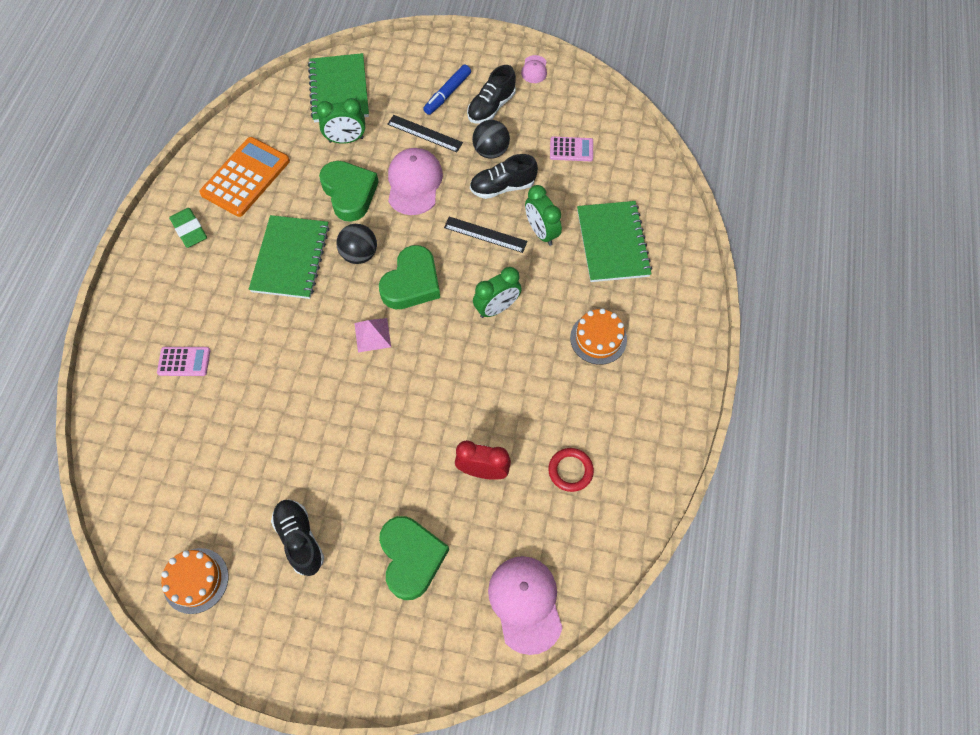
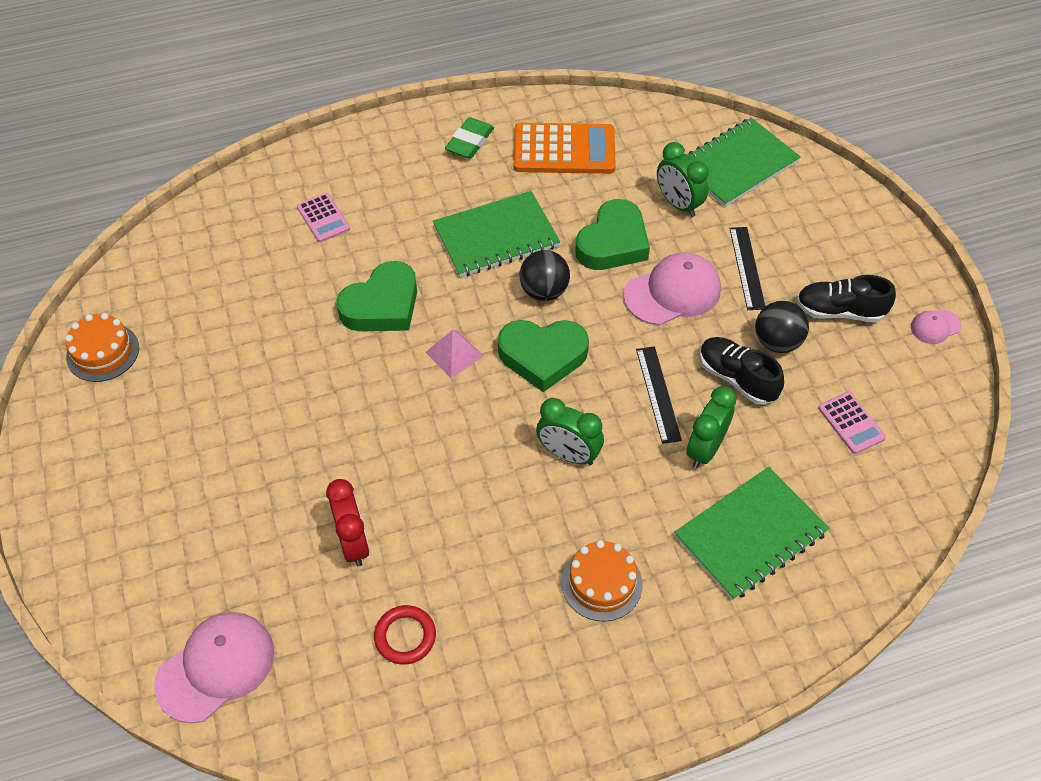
camera: 60 degrees right, 10 degrees down
(300, 539) = (186, 414): black shoe -> none
(411, 558) = (214, 525): green heart -> green heart (382, 305)
(447, 94) = (820, 260): blue marker -> none

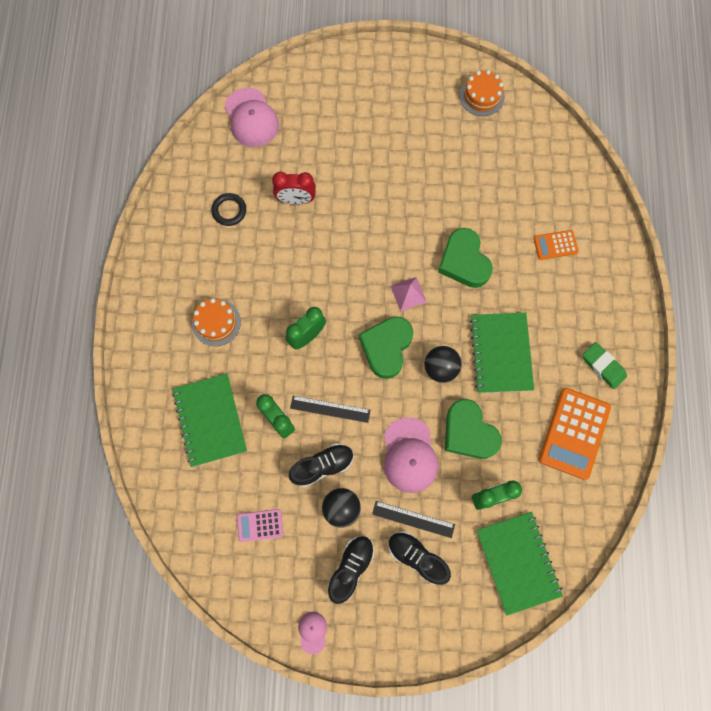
camera: 110 degrees right, 20 degrees up
(323, 218) = (555, 245): pink calculator -> orange calculator
(405, 636) = (229, 210): red ring -> black ring
(787, 253) = (417, 557): none -> black shoe

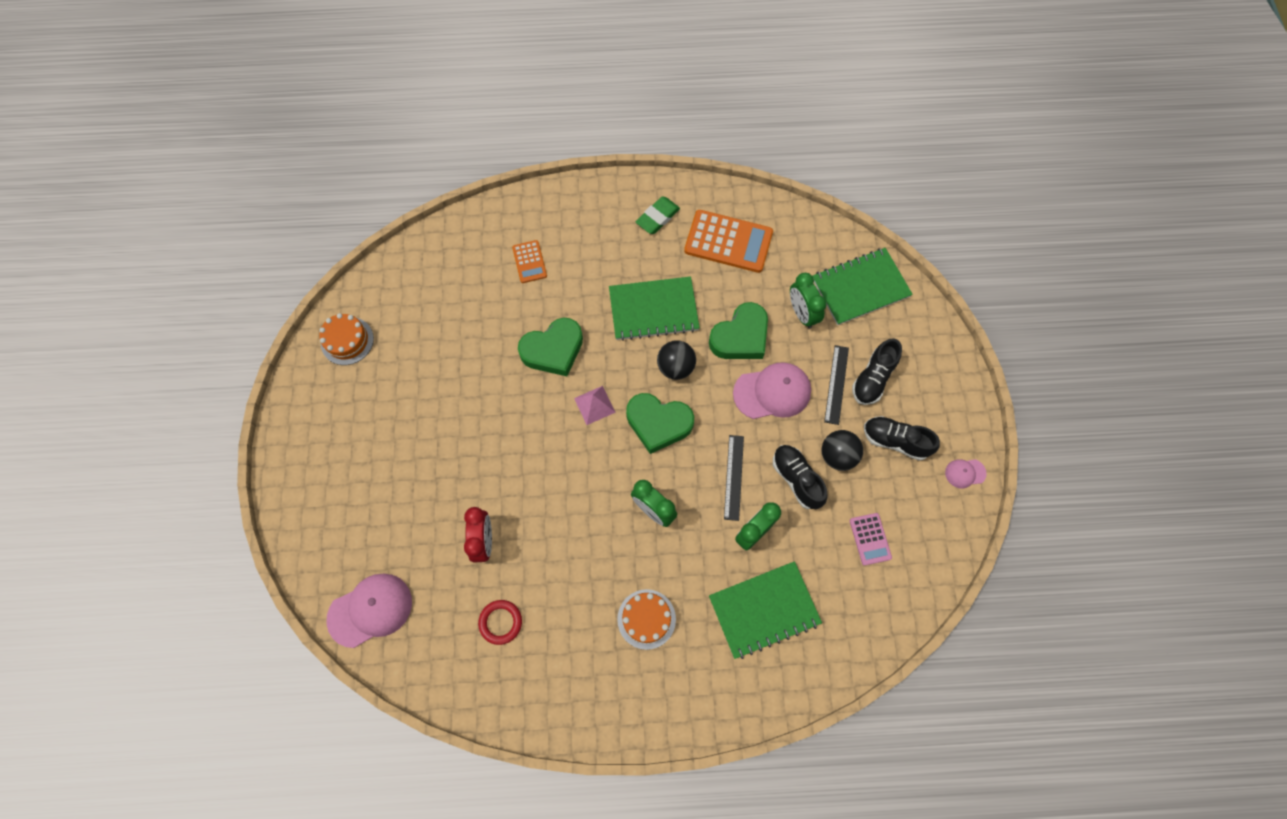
camera: 95 degrees left, 5 degrees down
(229, 210) = (500, 622): black ring -> red ring

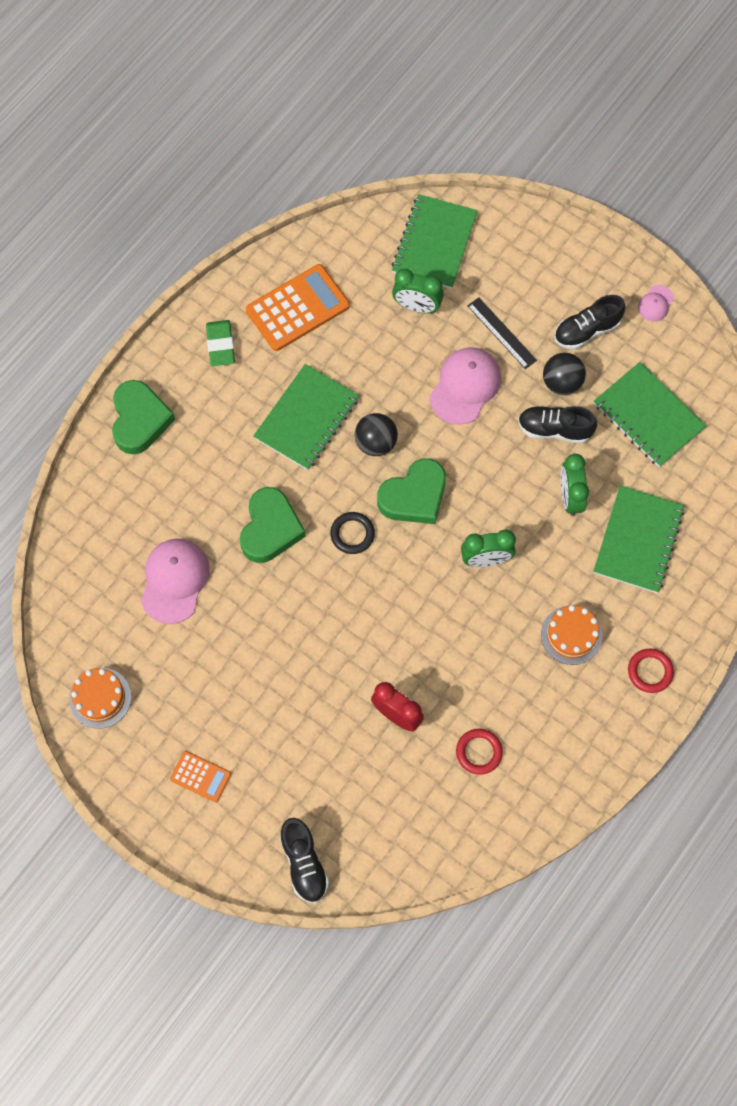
camera: 50 degrees left, 0 degrees up
(370, 610) = (379, 852): pink cap -> pink cap (174, 581)
(529, 262) = (165, 484): orange calculator -> orange calculator (200, 776)
(594, 405) = (352, 534): pink pyramid -> black ring
(666, 703) = (650, 671): none -> red ring
(734, 477) = (511, 475): black ruler -> none
(740, 337) = (394, 370): green heart -> green heart (140, 420)
(870, 539) = (648, 416): pink calculator -> green notebook
(873, 378) = (521, 302): black shoe -> black shoe (304, 863)

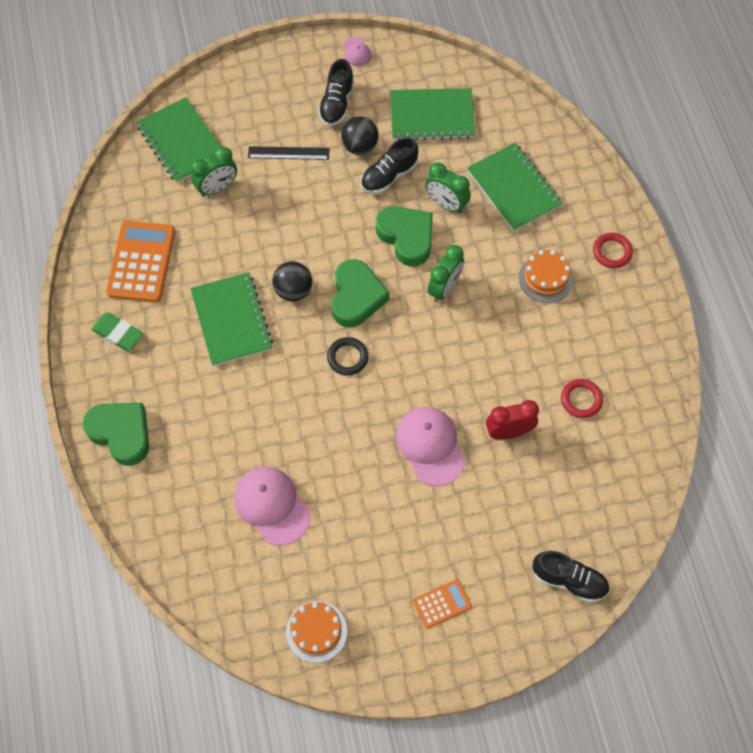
camera: 50 degrees left, 5 degrees down
(270, 529) = (293, 408): green heart -> green heart (406, 237)
(465, 386) = (306, 204): pink cap -> pink cap (430, 446)

